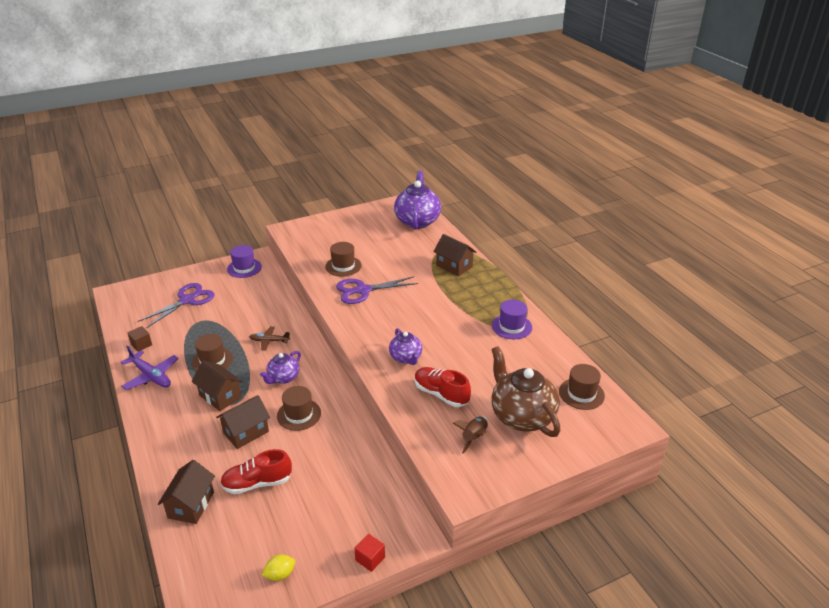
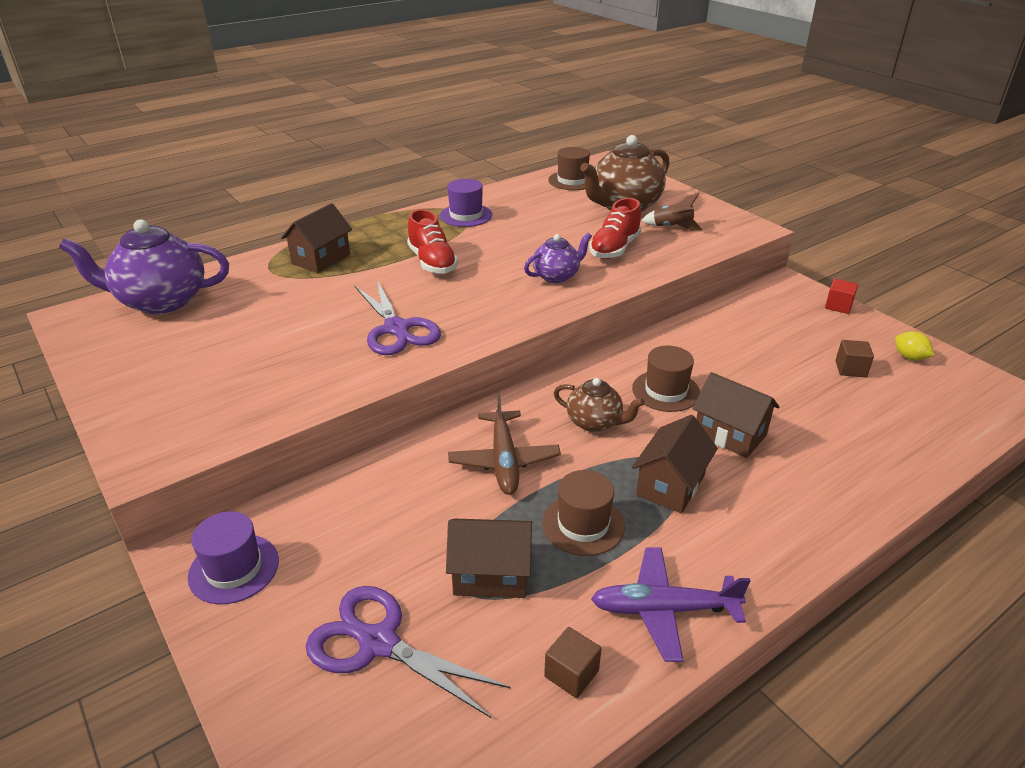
camera: 100 degrees left, 0 degrees up
(151, 376) = (664, 610): purple plane -> purple plane turned 120 degrees counterclockwise
(191, 505) = (890, 453): brown house -> brown house (491, 575)
(257, 483) = (808, 402): red shoe -> red shoe (432, 262)
(269, 341) = (504, 460): brown plane -> brown plane, size x1.54
(281, 525) = (850, 369): none -> brown cube
(283, 378) = (595, 422): purple teapot -> brown teapot
(343, 266) = (317, 359): brown hat -> none

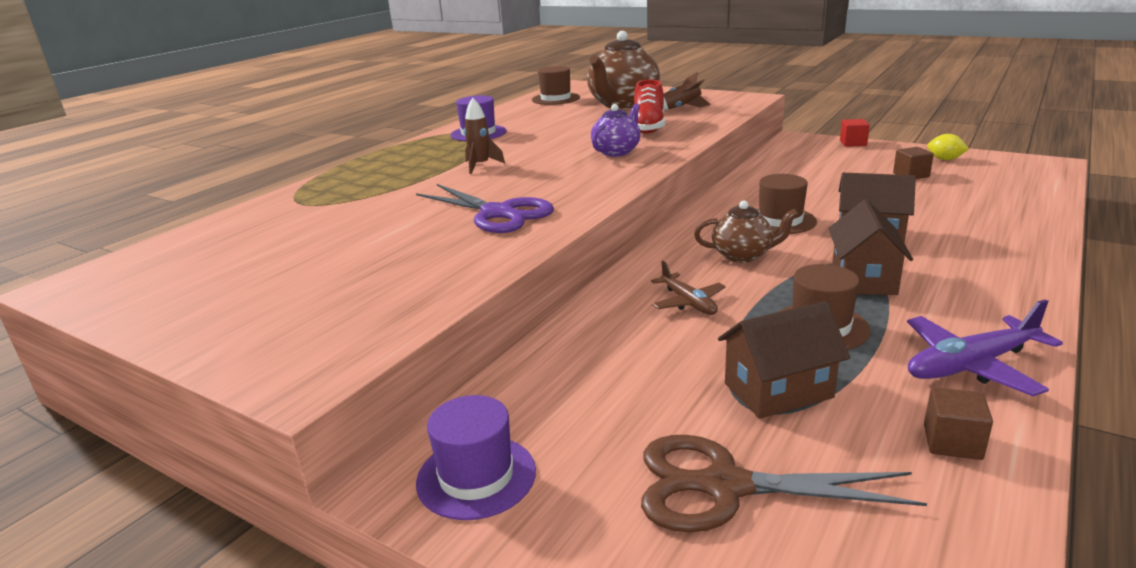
camera: 20 degrees left, 10 degrees down
(161, 301) = (184, 250): purple teapot -> none
(321, 259) = (354, 185): brown house -> none
(378, 643) = (725, 486): purple scissors -> brown scissors
(432, 262) = (480, 166): red shoe -> brown rocket
(504, 460) = (688, 302): brown plane -> brown plane, size x0.65

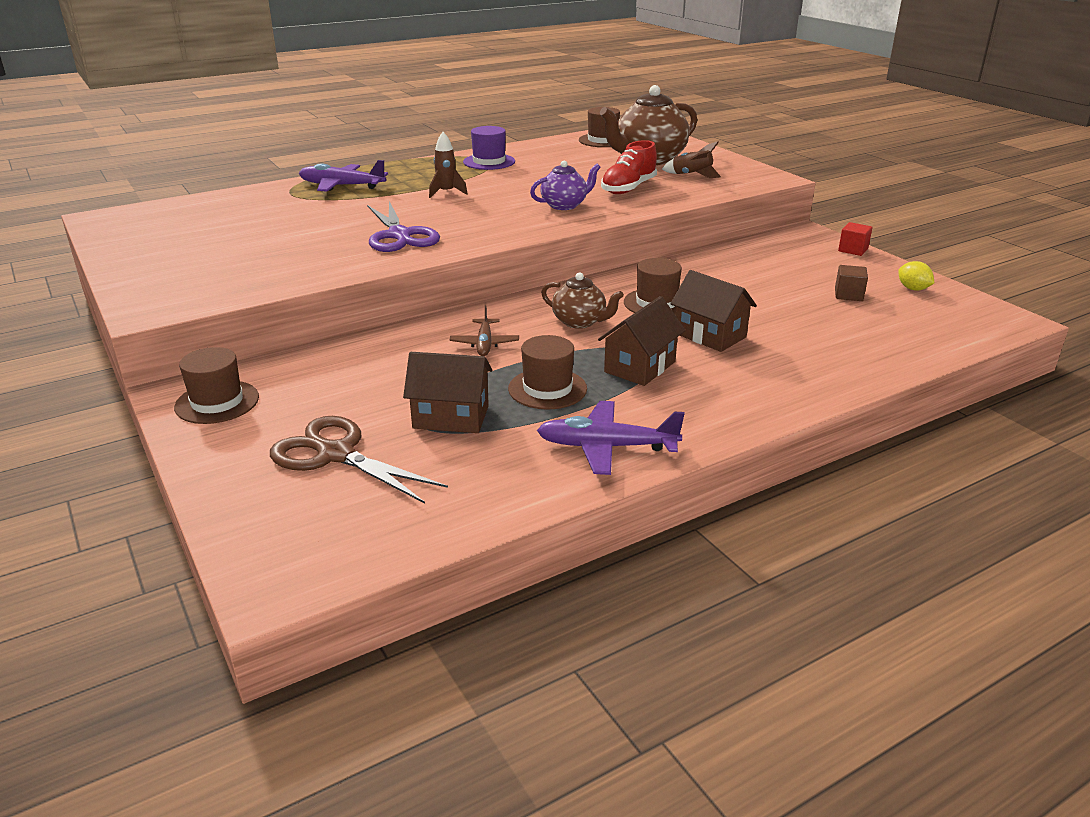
camera: 25 degrees right, 5 degrees up
(354, 184) = (342, 186): none -> purple plane
(476, 476) = (217, 402): purple hat -> brown hat
(952, 442) = (507, 482): brown cube -> none

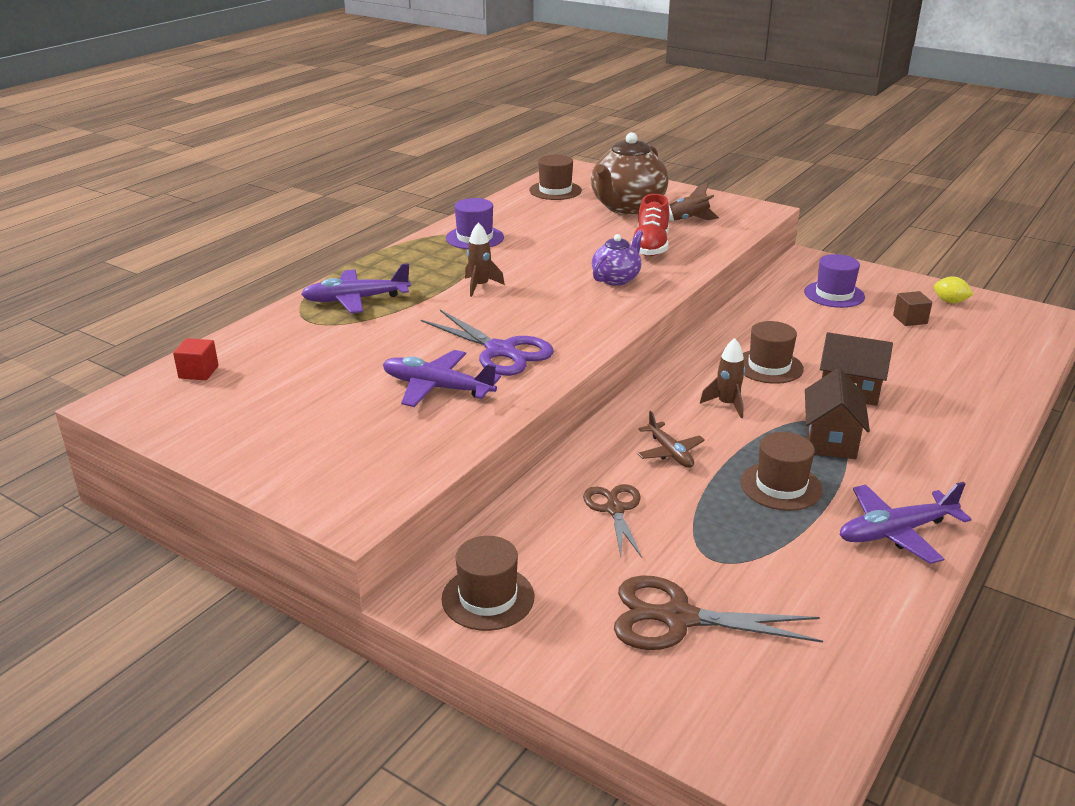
camera: 25 degrees left, 0 degrees up
(318, 249) = (438, 388): none -> purple plane
(387, 371) = (615, 509): none -> brown scissors
(451, 417) = (733, 543): brown house -> none
(580, 322) = (727, 404): brown teapot -> brown rocket
(795, 263) = (834, 294): none -> purple hat
(853, 250) = (864, 270): red cube -> red cube (198, 372)

